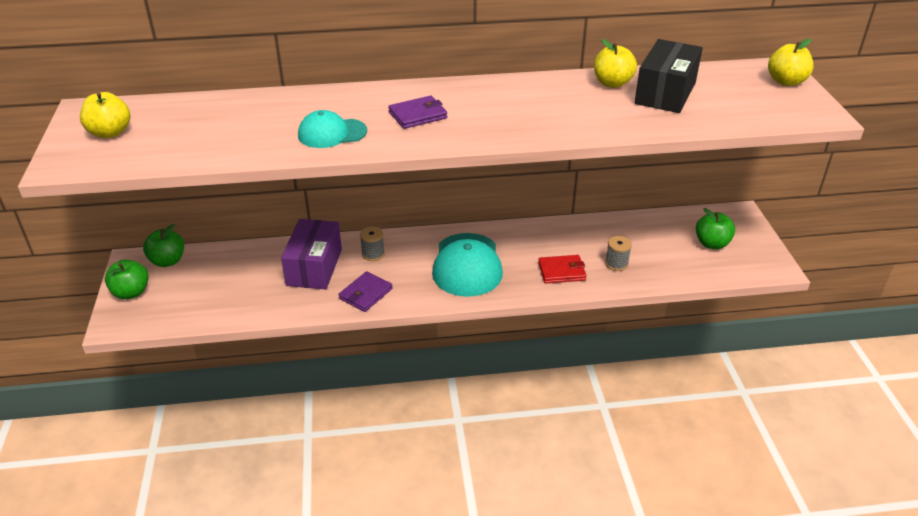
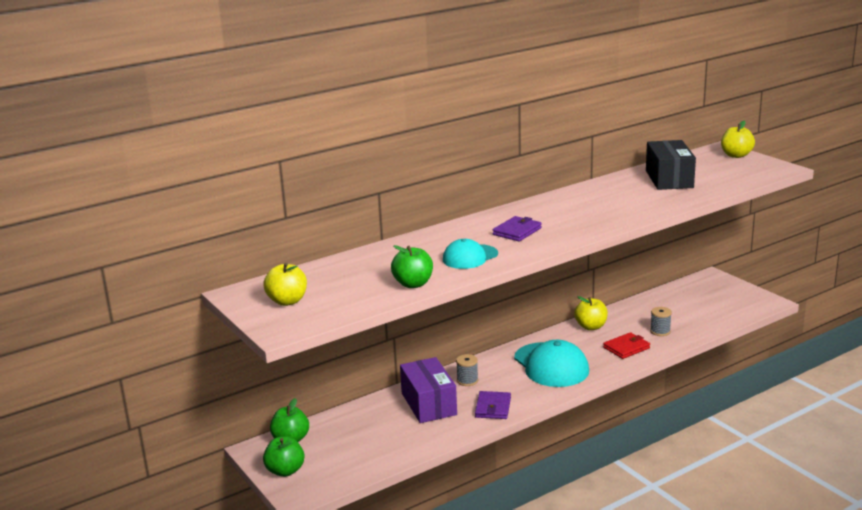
camera: 25 degrees left, 15 degrees down
(612, 83) = (626, 182): yellow apple -> yellow apple (591, 327)
(712, 244) = (712, 300): green apple -> green apple (413, 284)

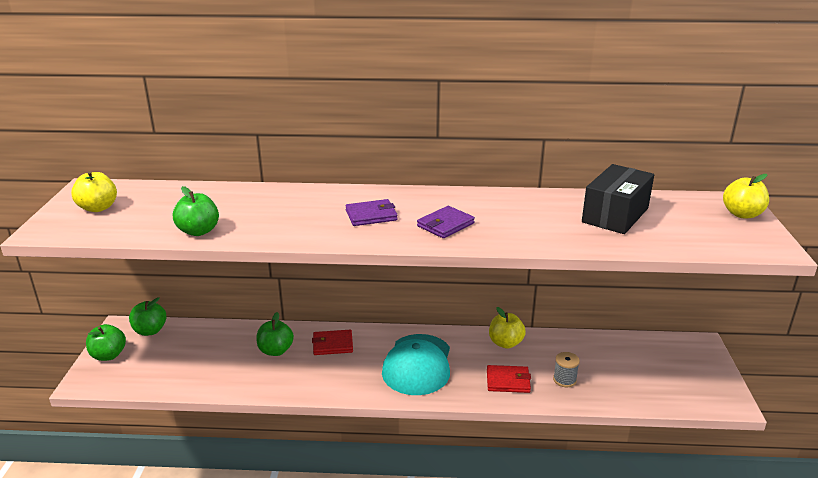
camera: 35 degrees right, 5 degrees up
(428, 404) = (276, 351): purple box -> green apple
(467, 381) = (333, 344): grey spool -> red wallet
(470, 257) = (287, 224): turquoise cap -> none
(493, 407) = (314, 381): purple wallet -> purple wallet (445, 225)

